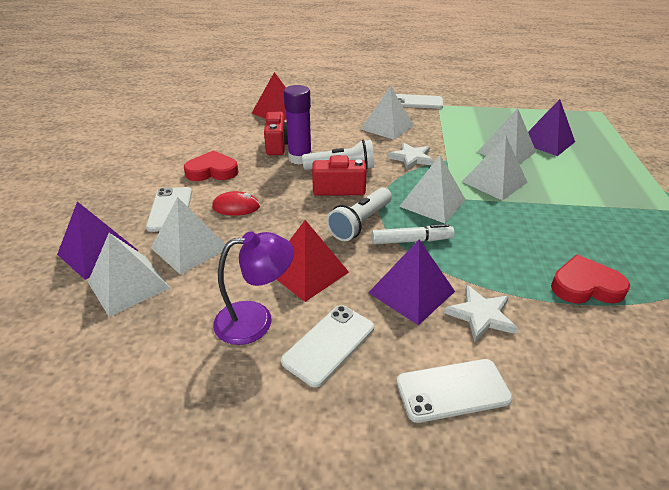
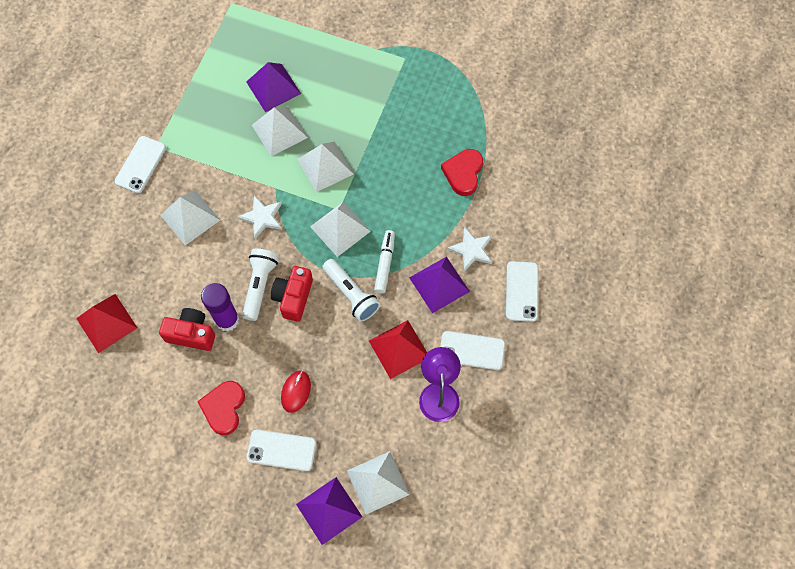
camera: 75 degrees left, 30 degrees up
(190, 247) = (344, 434): white pyramid -> none
(329, 344) = (471, 350): white phone -> white phone turned 45 degrees counterclockwise

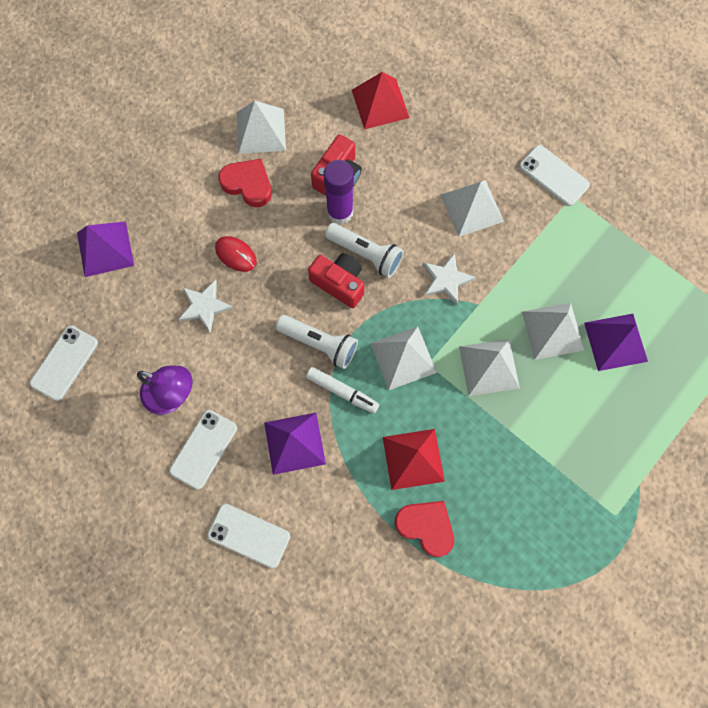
camera: 110 degrees right, 5 degrees up
(281, 450) = (183, 224): white phone -> white phone (64, 363)
(351, 294) = (320, 344): white flashlight -> white flashlight turned 135 degrees counterclockwise
(377, 482) = (110, 302): white pyramid -> white pyramid (261, 131)
(399, 349) = (238, 372): red pyramid -> red pyramid (413, 459)
(471, 250) = (322, 496): white star -> white star (204, 306)

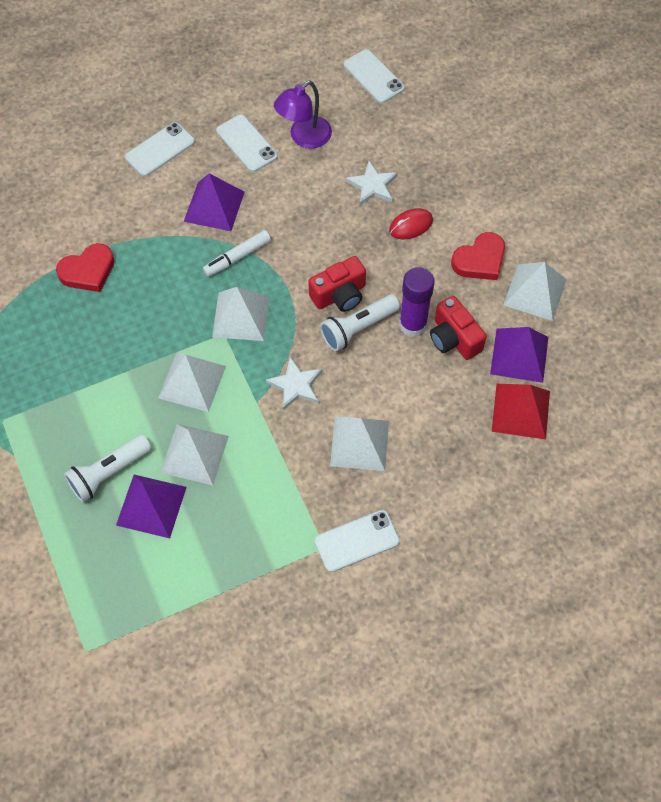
camera: 115 degrees right, 10 degrees down
(105, 249) = (466, 133): purple pyramid -> purple pyramid (519, 355)
(320, 344) = (290, 257): white flashlight -> white flashlight (108, 473)
(413, 459) = (148, 285): red pyramid -> none

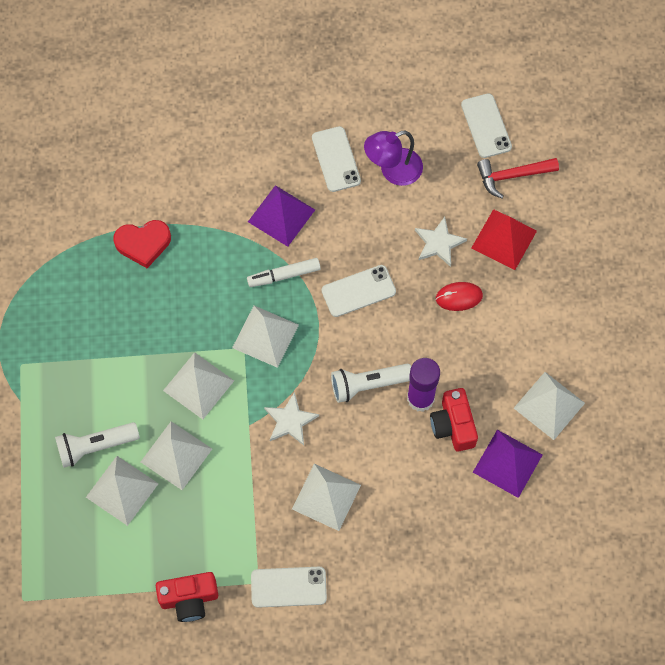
camera: 20 degrees right, 5 degrees up
(151, 506) = (122, 490): purple pyramid -> white pyramid
(160, 149) = (252, 139): white phone -> white phone (358, 291)
(339, 295) = (364, 346): red camera -> red camera (189, 599)
(415, 110) = (512, 176): none -> red hammer
(480, 260) = (510, 355): red heart -> none
(521, 411) = (486, 518): red pyramid -> red pyramid (504, 239)

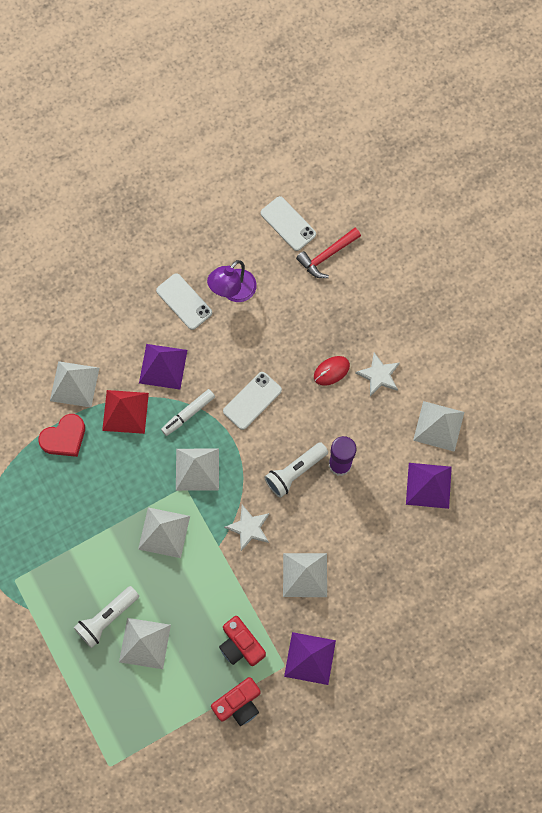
camera: 25 degrees left, 5 degrees up
(176, 455) = (174, 596): white pyramid -> white pyramid (74, 384)
(288, 587) = (310, 658): white phone -> purple pyramid
(439, 243) = (296, 334): white star -> white star (379, 375)
(453, 425) = (374, 474): red camera -> red camera (241, 645)
(504, 239) = (344, 309): red pyramid -> red pyramid (125, 411)

